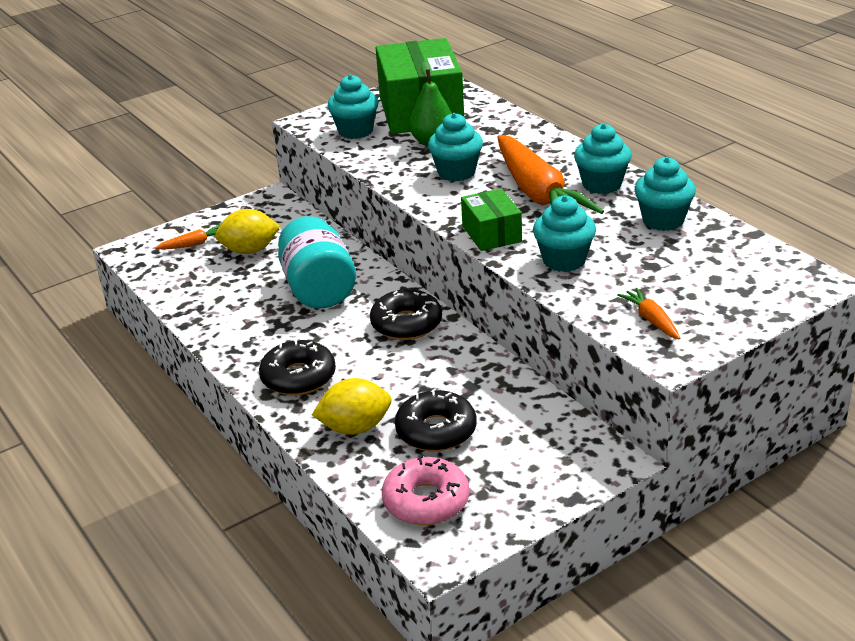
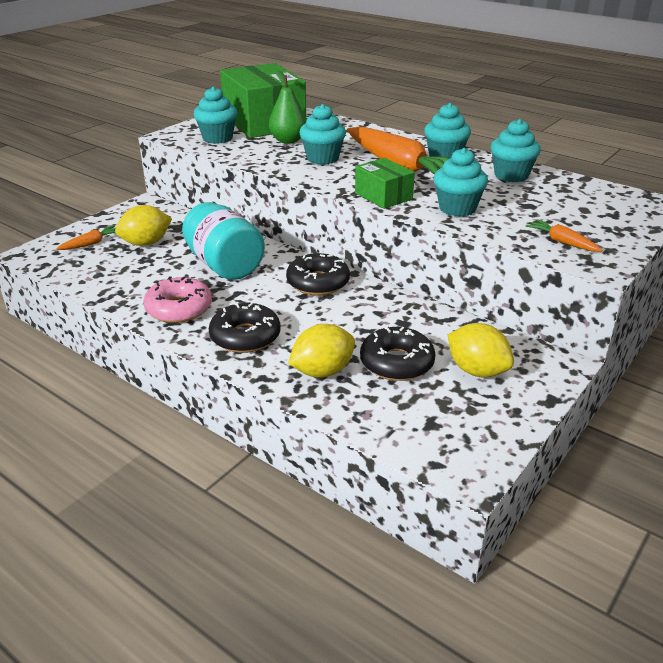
camera: 20 degrees left, 0 degrees up
(426, 501) = (426, 424): pink donut -> pink donut (179, 308)
(515, 453) = (477, 371): none -> yellow lemon

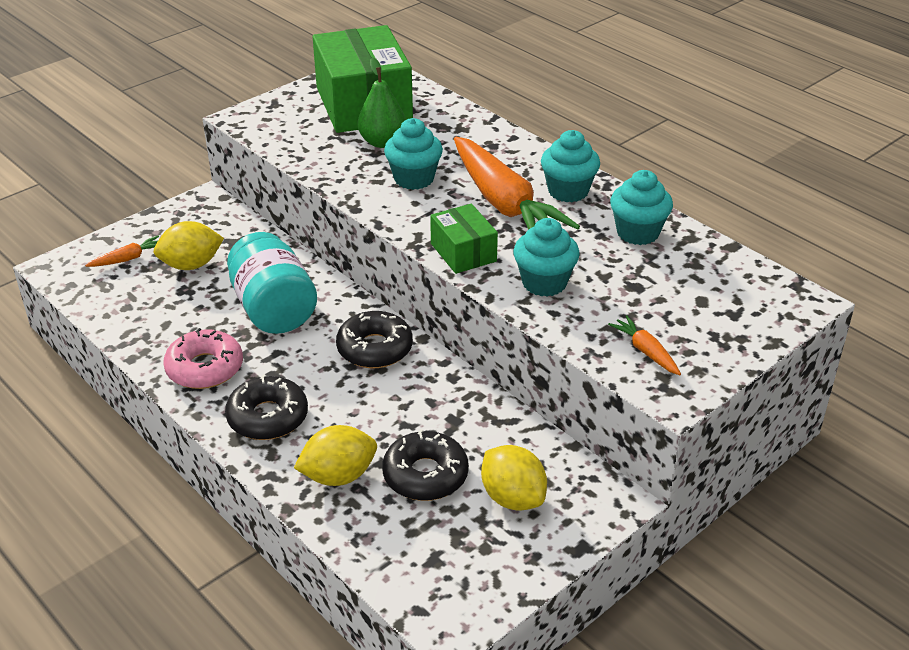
camera: 10 degrees right, 5 degrees up
(217, 138) = (297, 129): turquoise cupcake -> none

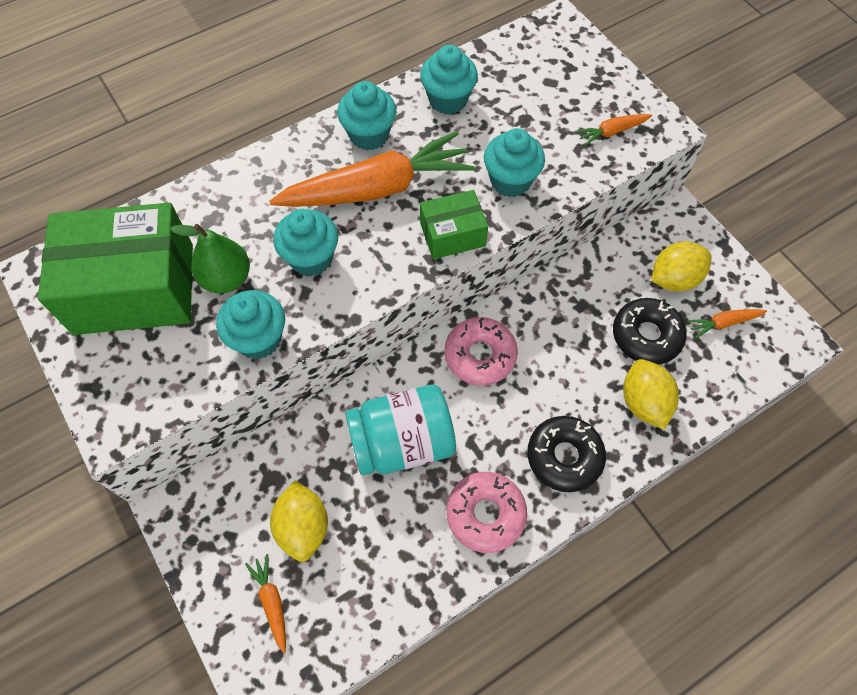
camera: 80 degrees left, 25 degrees up
(327, 165) = (259, 339): none -> turquoise cupcake
(375, 349) = (480, 355): black donut -> pink donut
(459, 546) = (723, 323): none -> orange carrot

